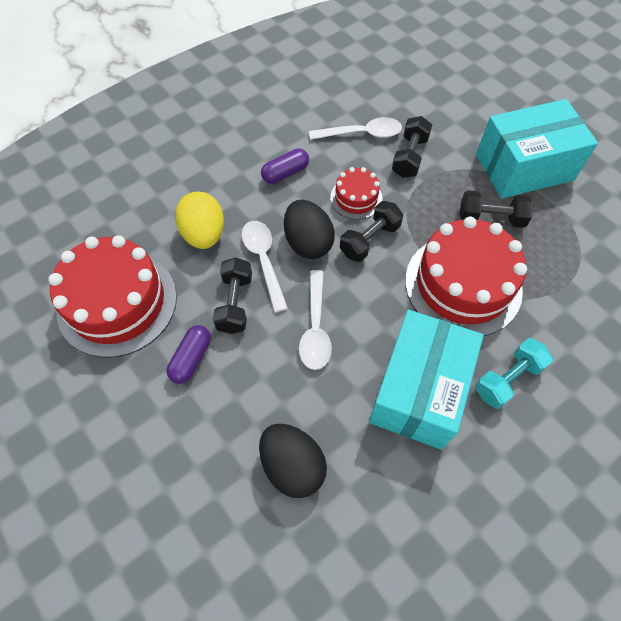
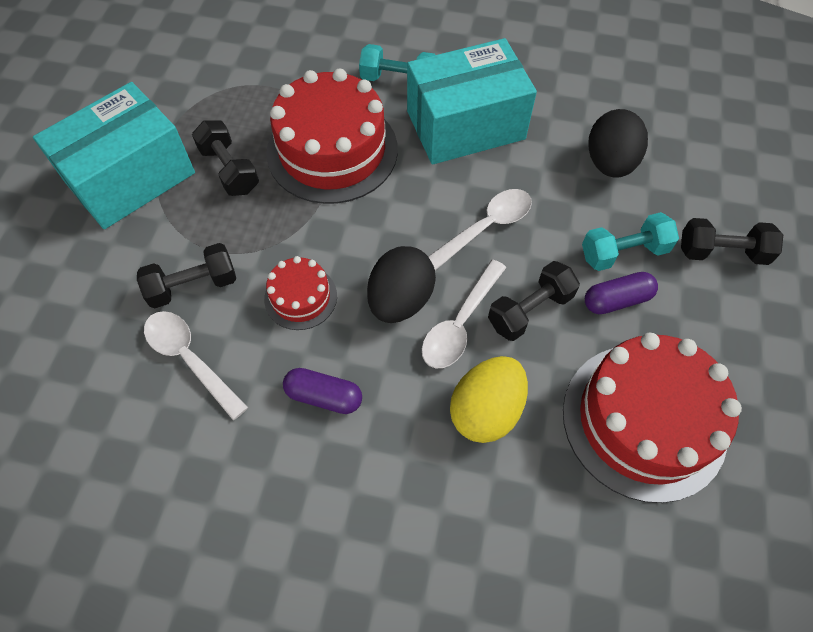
camera: 130 degrees left, 0 degrees up
(216, 397) = (623, 252): none -> turquoise dumbbell
(369, 240) = (346, 249): black dumbbell -> black dumbbell (722, 252)
(524, 167) = (130, 177): turquoise box -> turquoise box turned 75 degrees counterclockwise

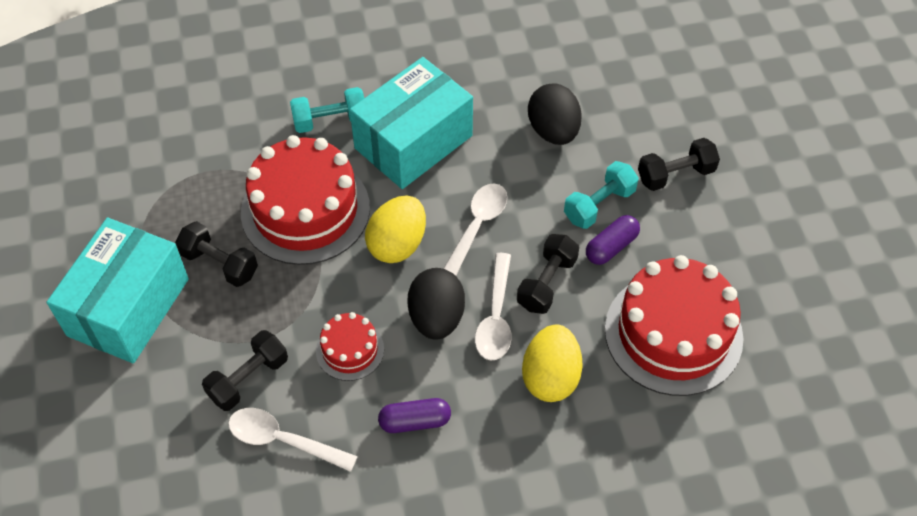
camera: 25 degrees left, 5 degrees down
(400, 214) = (397, 244): none -> yellow egg

